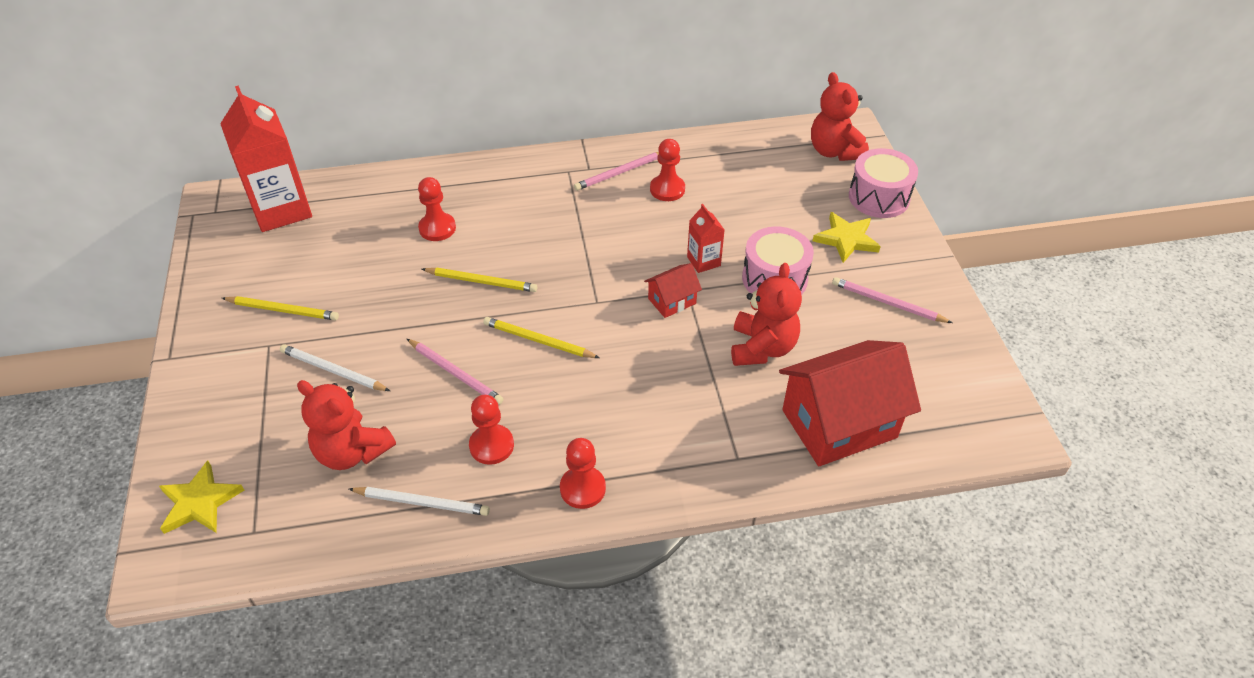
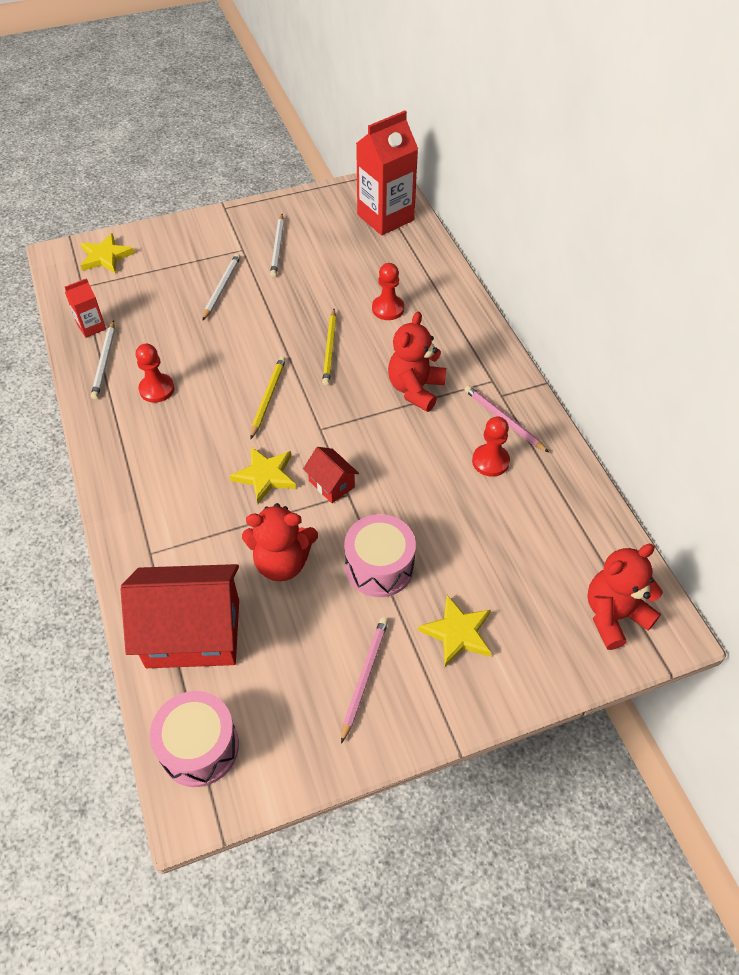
camera: 80 degrees right, 5 degrees up
(283, 310) = (278, 247): yellow pencil -> white pencil
(352, 451) = (148, 316): red teddy bear -> red teddy bear (415, 389)
(455, 373) = (227, 354): pink pencil -> none
(582, 488) = (117, 451): red pawn -> none
(651, 352) = (265, 476): none -> yellow star
(703, 261) = (391, 503): red carton -> red carton (91, 327)
(839, 424) = (193, 633): red house -> red house turned 60 degrees counterclockwise
(879, 197) = (542, 667): pink drum -> pink drum (199, 747)

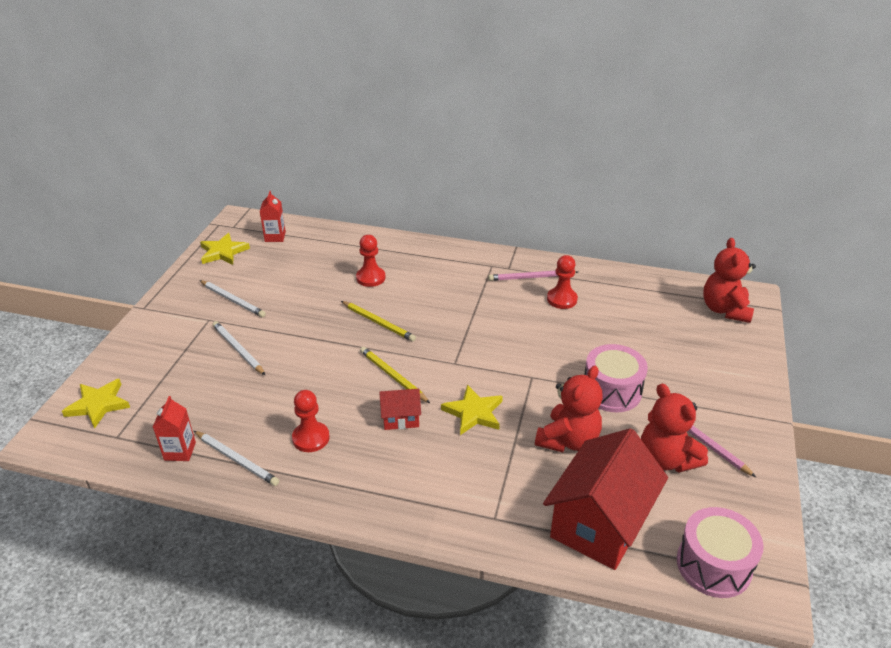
camera: 55 degrees left, 15 degrees down
(331, 484) = (514, 381): red house -> red house (400, 418)
(385, 217) = (275, 237): red carton -> red carton, size x0.48
(415, 389) = (464, 301): red teddy bear -> red teddy bear (666, 459)
(457, 633) = (694, 380): yellow star -> yellow star (223, 252)

